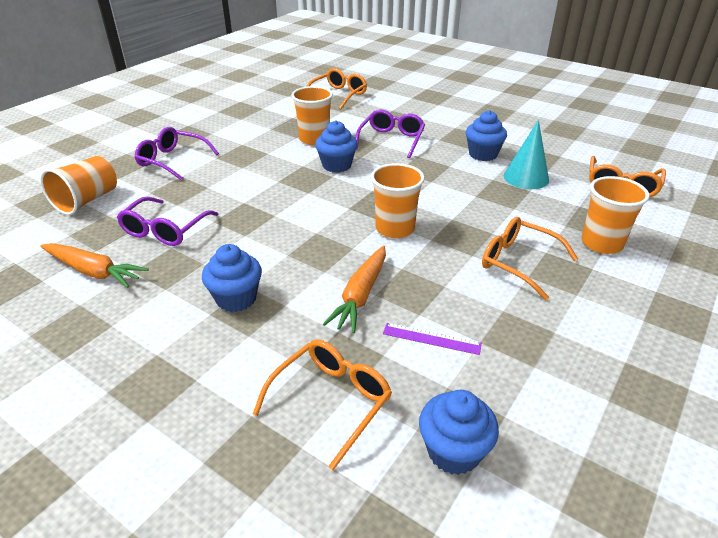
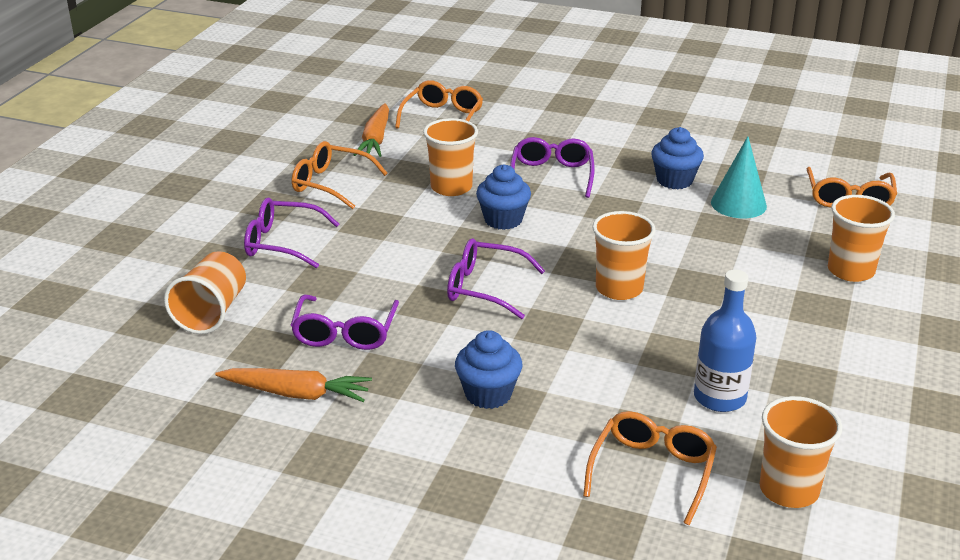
camera: 15 degrees left, 5 degrees down
(291, 212) = (485, 288): none -> purple glasses
(360, 295) = (623, 368): orange carrot -> orange carrot (375, 139)
(431, 338) = (719, 397): purple ruler -> blue bottle
(453, 451) = (789, 490): blue cupcake -> orange cup
(518, 262) = (772, 305): orange glasses -> orange glasses (331, 184)

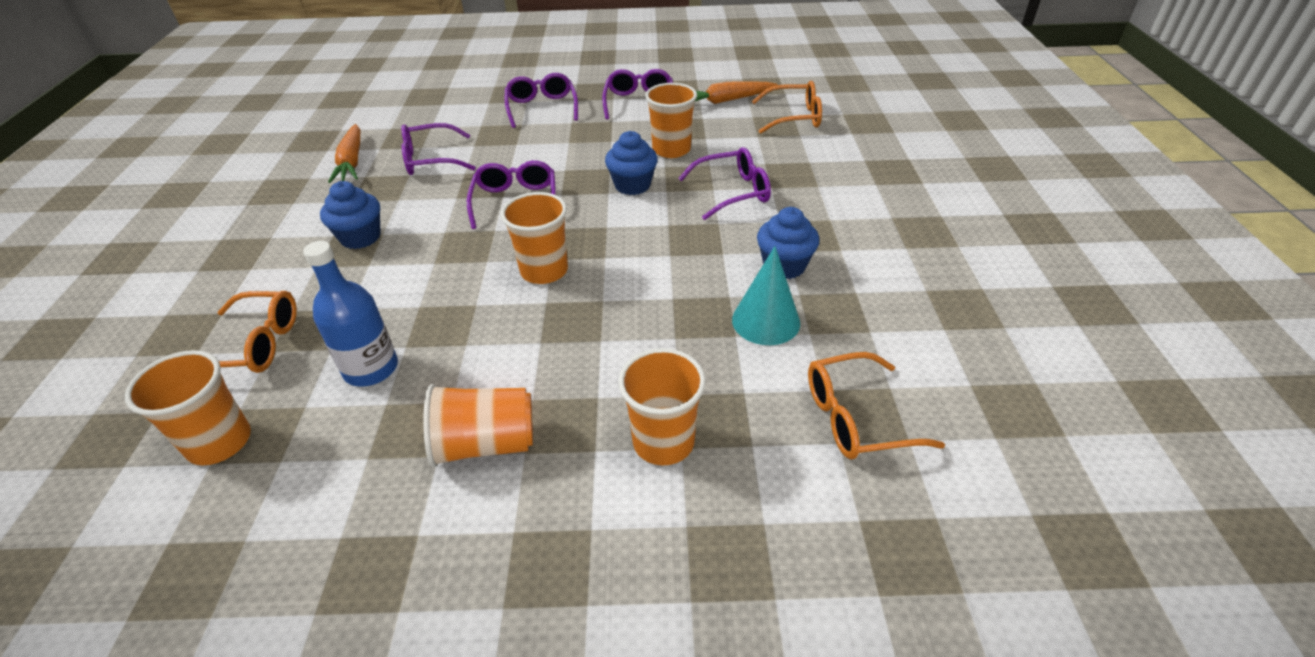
camera: 70 degrees right, 10 degrees up
(212, 312) = (442, 109): orange cup -> orange cup (485, 444)
(331, 184) = (639, 102): orange glasses -> purple glasses

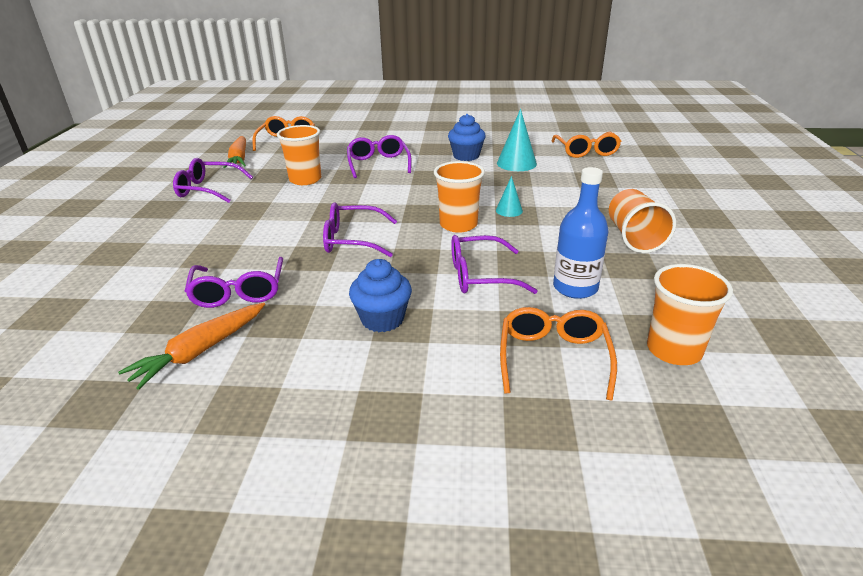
camera: 85 degrees left, 10 degrees down
(352, 162) = (200, 351): orange carrot -> orange carrot turned 135 degrees clockwise
(542, 108) = (171, 233): purple glasses -> purple glasses (480, 276)
(584, 313) = (509, 210): none -> turquoise cone
(632, 185) = (352, 194): blue cupcake -> none
(663, 442) = (615, 190): orange cup -> none

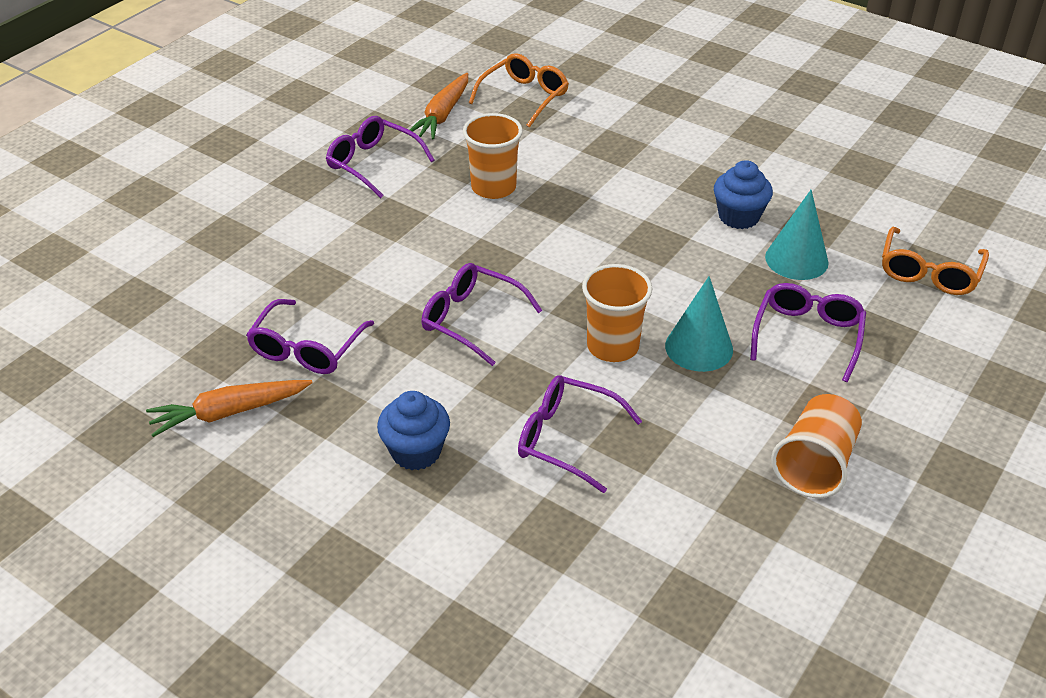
camera: 30 degrees right, 10 degrees up
(378, 164) = (606, 189): purple glasses -> purple glasses (807, 336)
(509, 210) = (699, 347): turquoise cone -> turquoise cone, size x1.74
(553, 358) = (542, 583): orange glasses -> none
(575, 288) = (657, 506): blue bottle -> none
(674, 350) = (678, 639): orange cup -> none

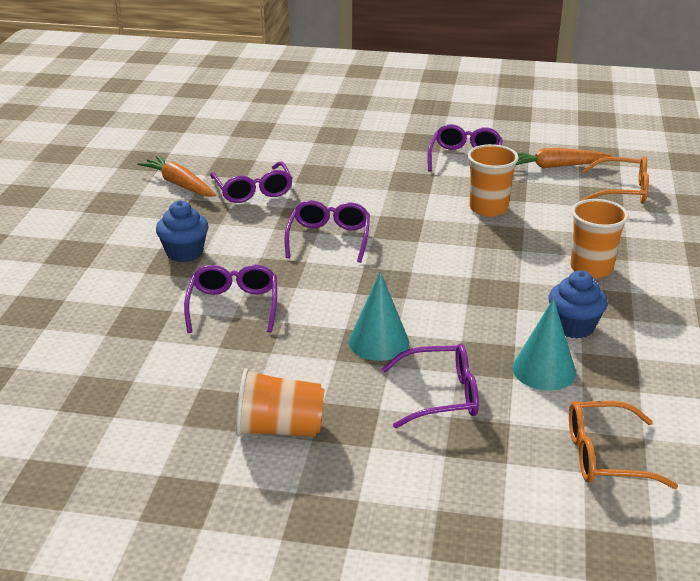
camera: 65 degrees right, 10 degrees down
(307, 349) = (253, 191): purple glasses -> purple glasses turned 105 degrees counterclockwise
(612, 346) = (347, 302): orange cup -> orange cup (591, 268)

